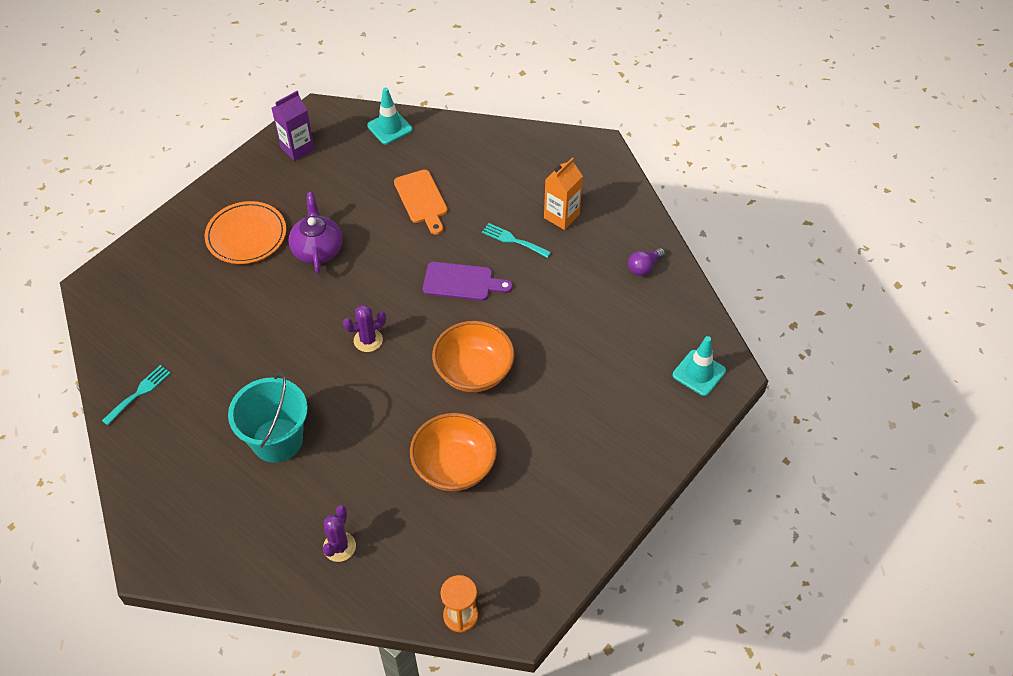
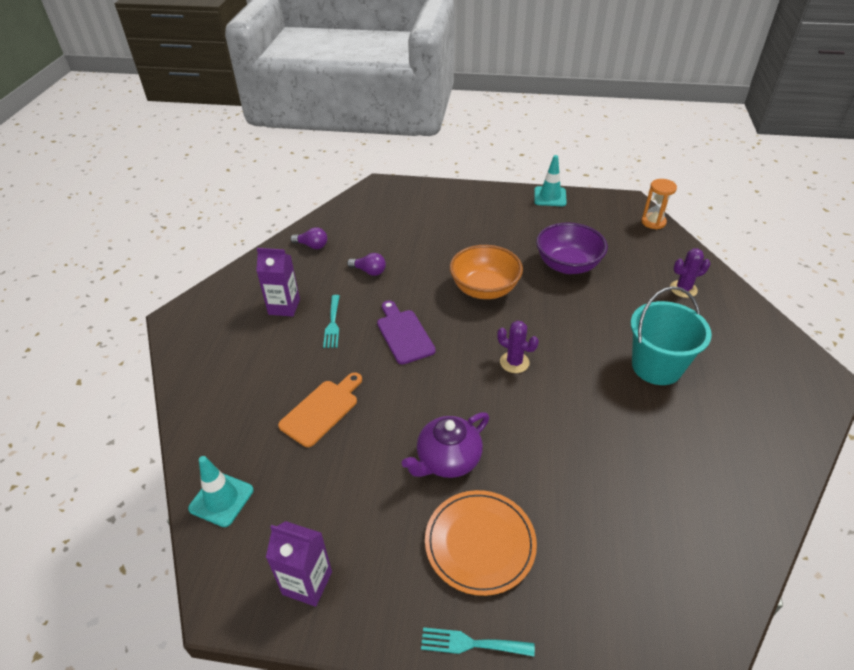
camera: 120 degrees left, 10 degrees down
(139, 393) = (735, 500): turquoise fork -> turquoise fork (471, 643)
(454, 466) = (567, 265): orange bowl -> purple bowl
(561, 216) = (284, 307): orange carton -> purple carton
(568, 295) = (369, 271): none -> purple light bulb
(699, 373) = (390, 196): turquoise traffic cone -> turquoise traffic cone (550, 197)

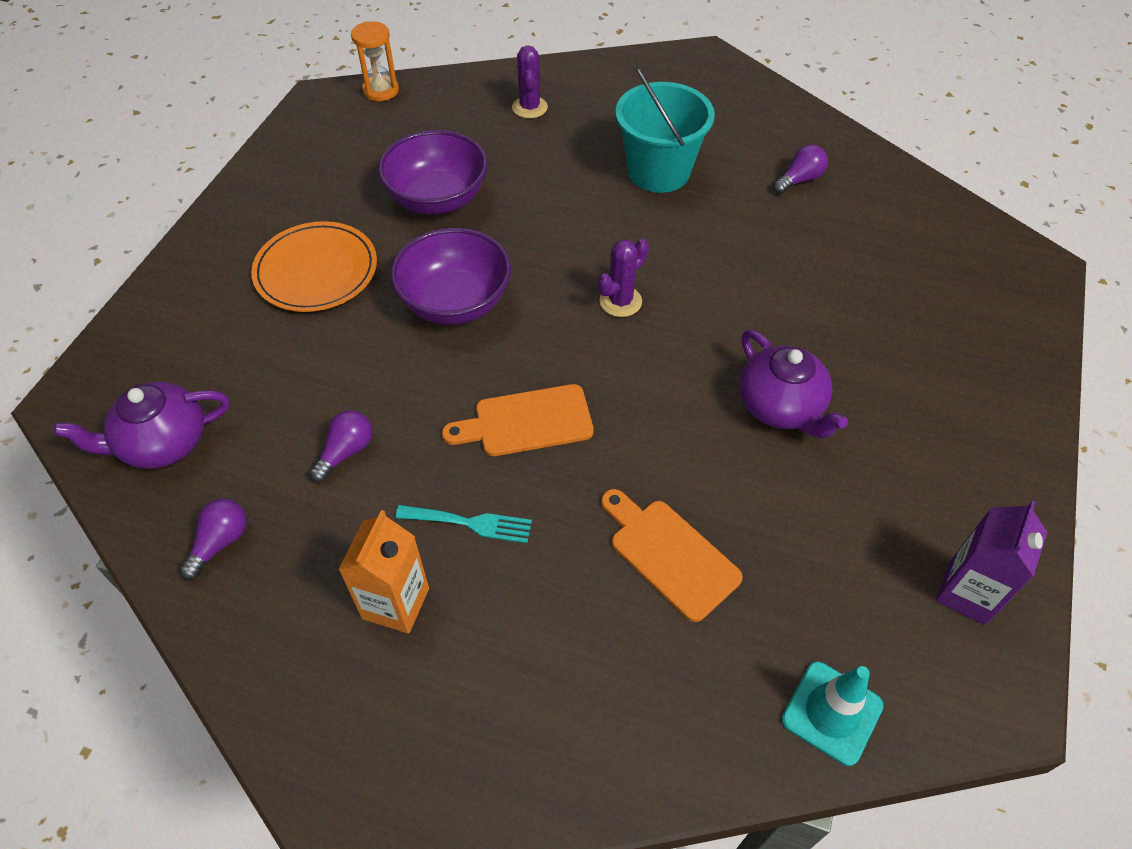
camera: 80 degrees left, 10 degrees up
(284, 307) = (395, 603): purple carton -> orange carton
(363, 215) = (163, 443): none -> purple teapot
(404, 334) = (526, 422): purple cutting board -> orange cutting board
(471, 643) = (1029, 428): turquoise fork -> none
(480, 543) = (905, 396): orange plate -> orange plate (316, 270)
(484, 289) = (455, 302): orange bowl -> purple bowl
(550, 197) = (257, 176): turquoise traffic cone -> none
(701, 458) = (799, 180): none -> purple light bulb

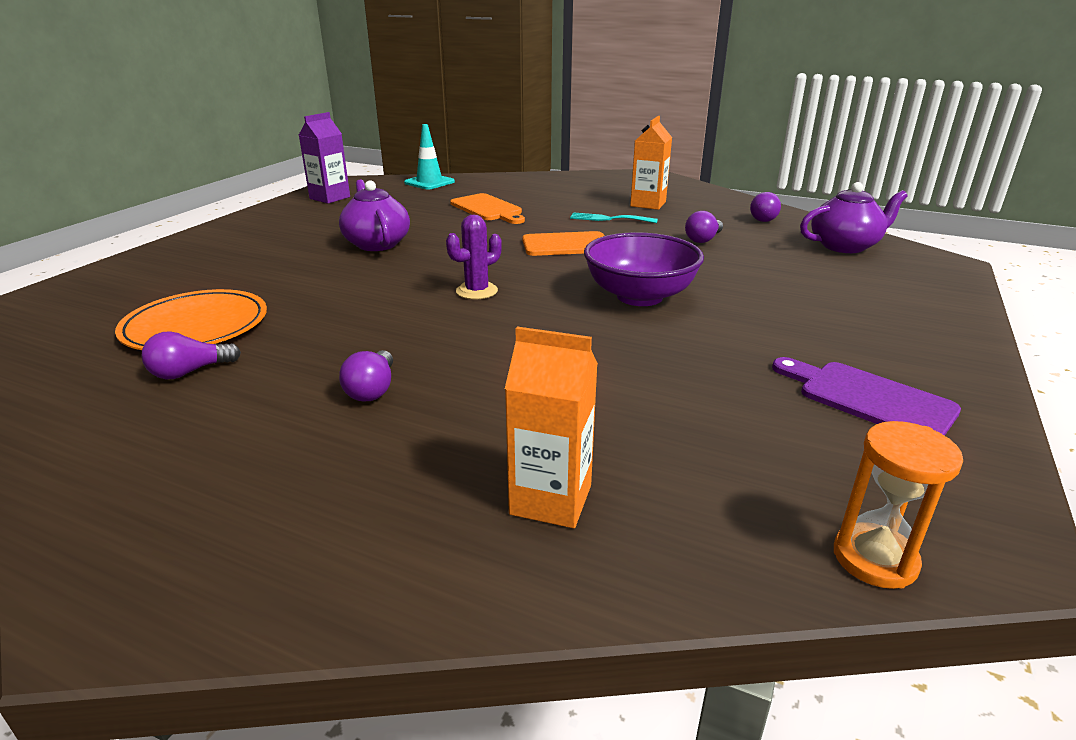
camera: 175 degrees left, 25 degrees down
(316, 270) = (799, 321): orange plate -> orange plate (196, 326)
(317, 184) = (868, 398): none -> purple cutting board
(437, 199) = (685, 374): purple bowl -> none
(529, 107) = (551, 500): purple cactus -> orange carton
(658, 171) = (372, 390): turquoise bucket -> purple light bulb

